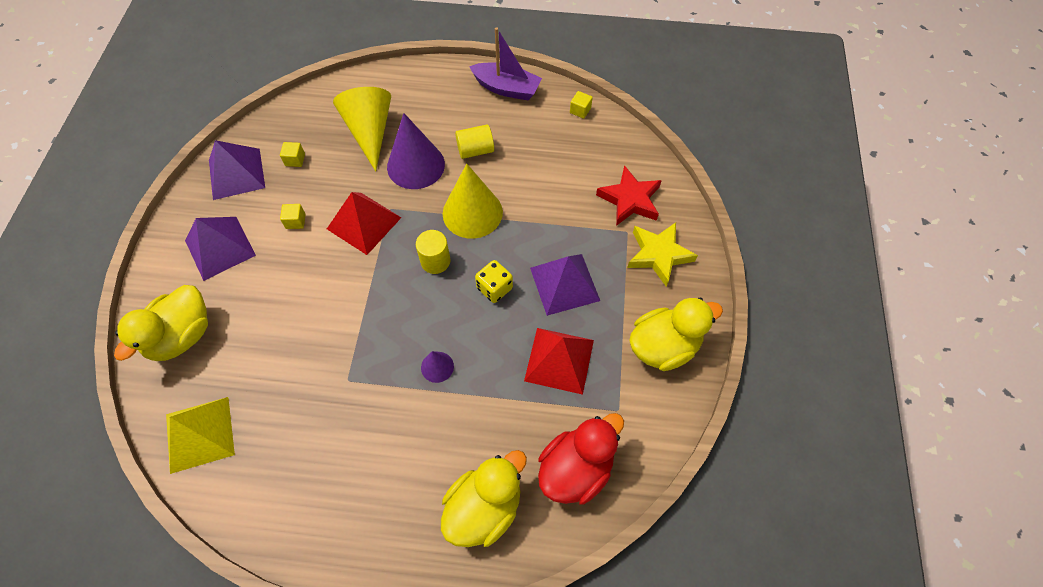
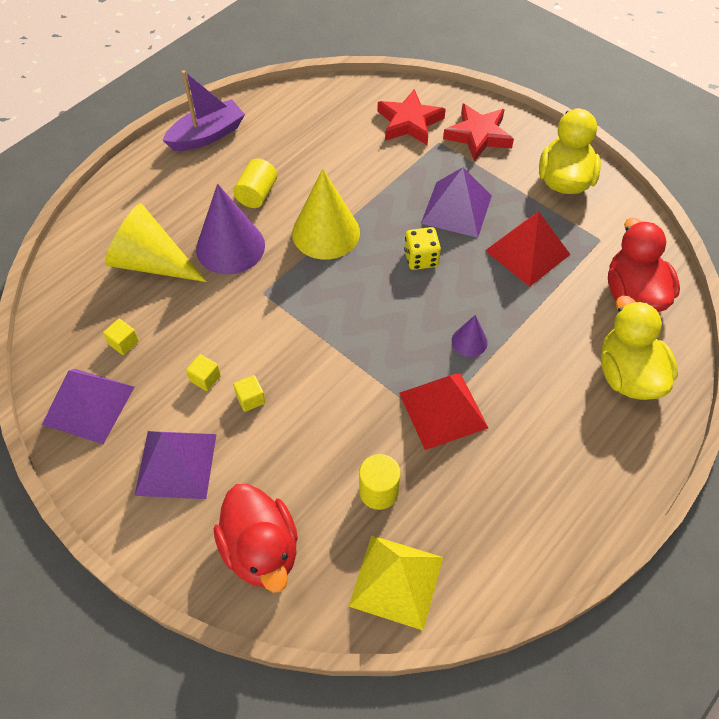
camera: 55 degrees left, 5 degrees down
(182, 336) = (261, 550): yellow duck -> red duck
(364, 223) = (261, 321): red pyramid -> red pyramid (443, 410)
(435, 261) = (355, 287): yellow cylinder -> yellow cylinder (378, 491)
(580, 110) = (285, 101): yellow cube -> yellow cube (250, 399)
(658, 255) = (478, 135): yellow star -> red star

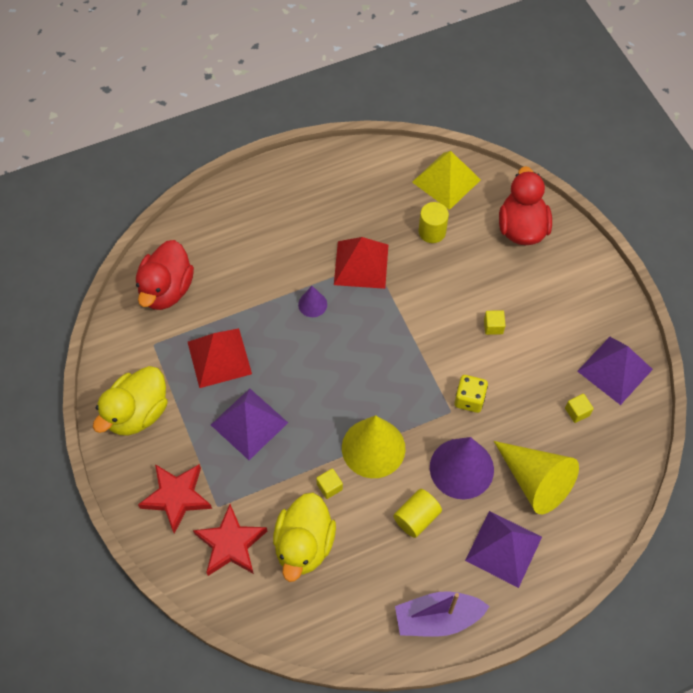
camera: 155 degrees left, 5 degrees up
(176, 464) = (561, 302): purple pyramid -> purple pyramid (503, 548)
(205, 378) = (521, 356): yellow cube -> yellow cube (329, 487)
(421, 258) = (307, 388): yellow dice -> yellow dice (469, 399)
(628, 375) = (219, 236): yellow duck -> yellow duck (304, 544)

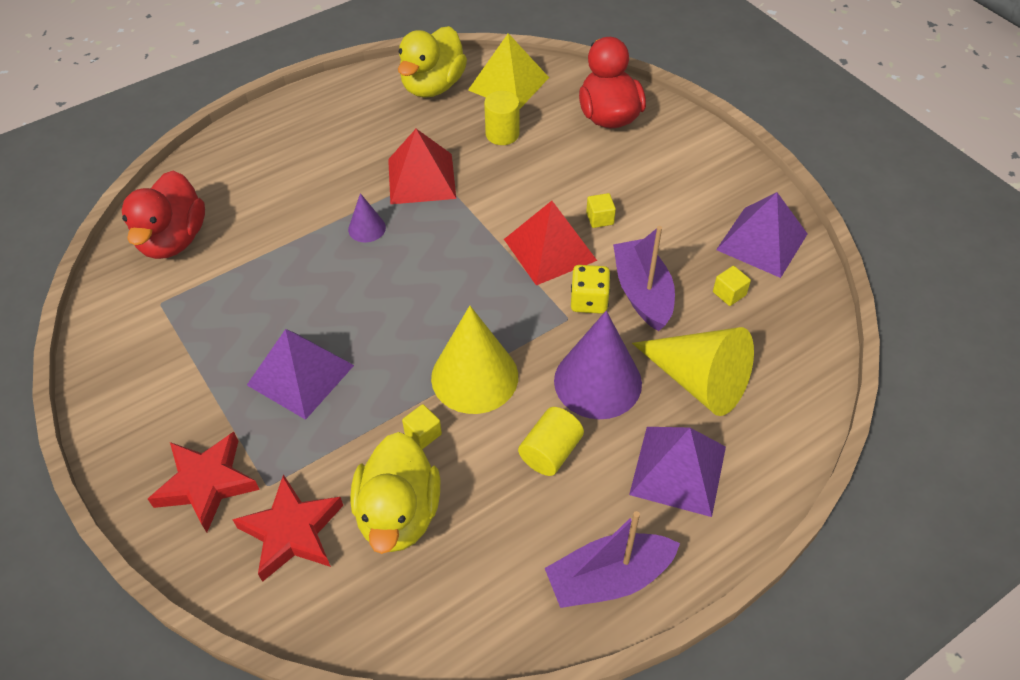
camera: 10 degrees left, 10 degrees down
(137, 413) = (142, 386): yellow duck -> yellow duck (433, 86)
(219, 357) = (251, 304): red pyramid -> red pyramid (550, 249)
(511, 399) = (642, 293): none -> purple boat

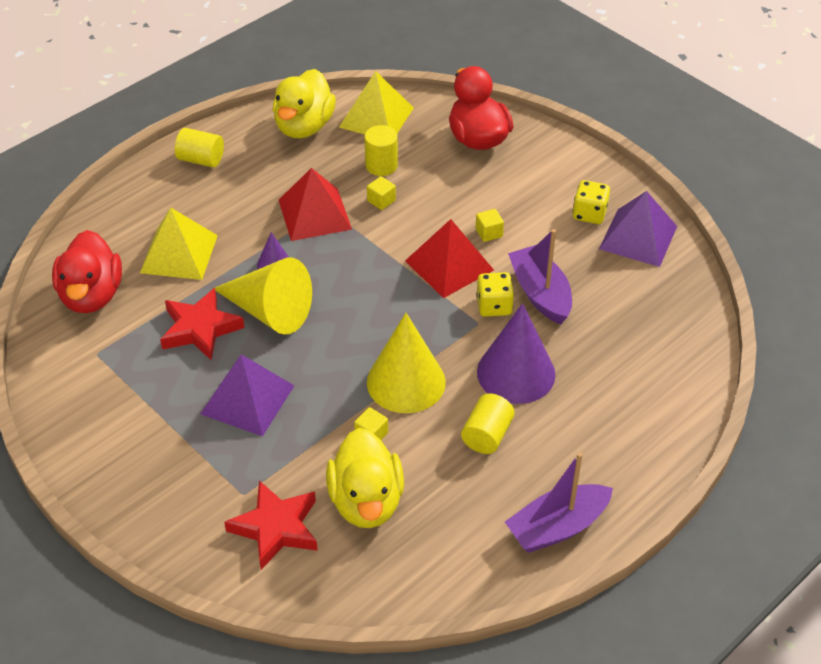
camera: 10 degrees left, 5 degrees down
(207, 483) = (188, 499): red star -> red star (200, 329)
(273, 205) = (179, 253): none -> yellow pyramid
(321, 109) = (201, 159): none -> yellow cylinder
(678, 470) = (599, 436): purple pyramid -> none
(698, 381) = (603, 361): yellow cone -> yellow cone (269, 311)
(713, 209) = (589, 214): none -> yellow dice
(729, 293) = (617, 285): yellow cube -> yellow cube (381, 201)

